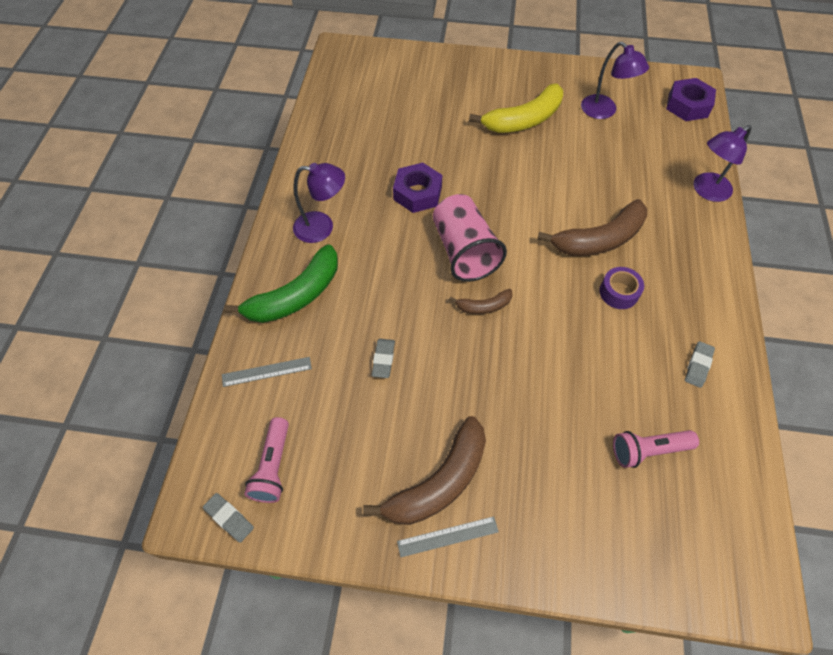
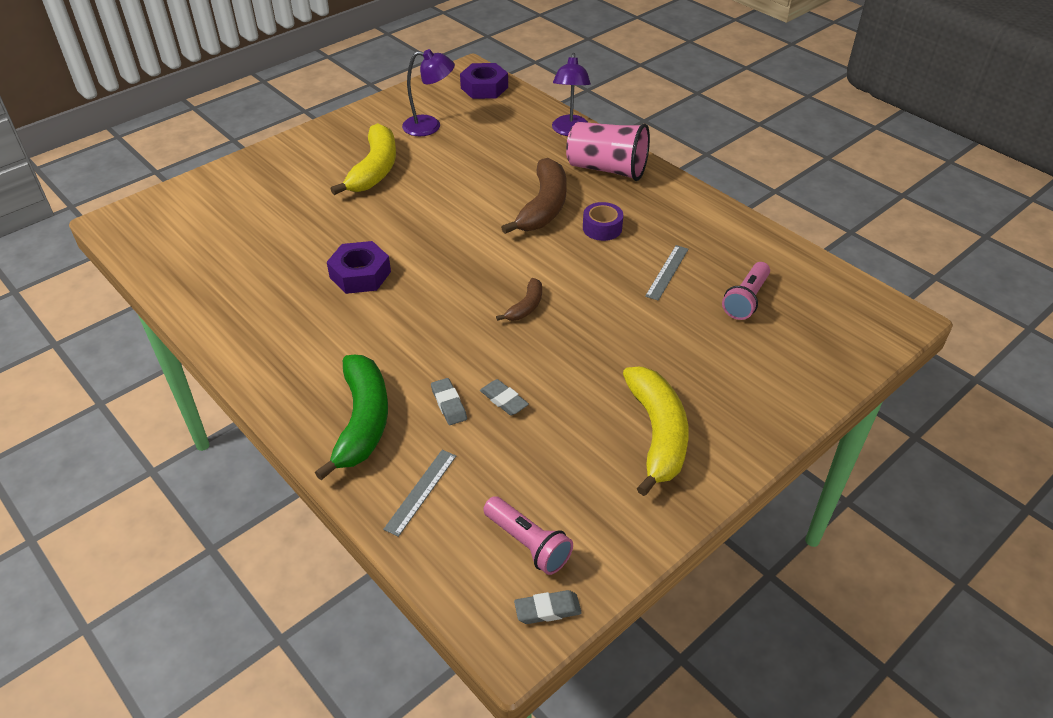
camera: 50 degrees left, 15 degrees down
(322, 227) = (310, 358): purple lamp -> none
(439, 482) = (657, 434): brown banana -> yellow banana
(448, 536) = (710, 458): grey ruler -> grey ruler (667, 272)
(464, 251) = (458, 284): pink cup -> pink cup (607, 169)
(698, 366) = (706, 231): grey eraser -> grey eraser (449, 404)

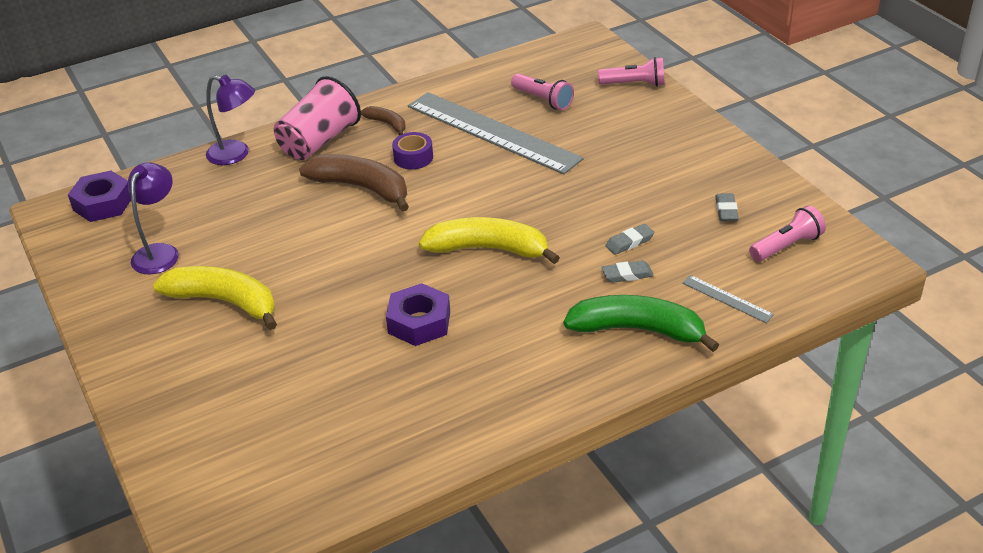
camera: 75 degrees left, 5 degrees down
(526, 306) = (510, 216): brown banana -> brown banana (387, 124)
(547, 609) = (847, 243): grey eraser -> grey eraser (726, 210)
(657, 434) = (685, 168): yellow banana -> yellow banana (488, 249)
(667, 272) = (492, 132): grey ruler -> grey ruler, size x2.48
(819, 371) = (634, 84): none -> pink flashlight

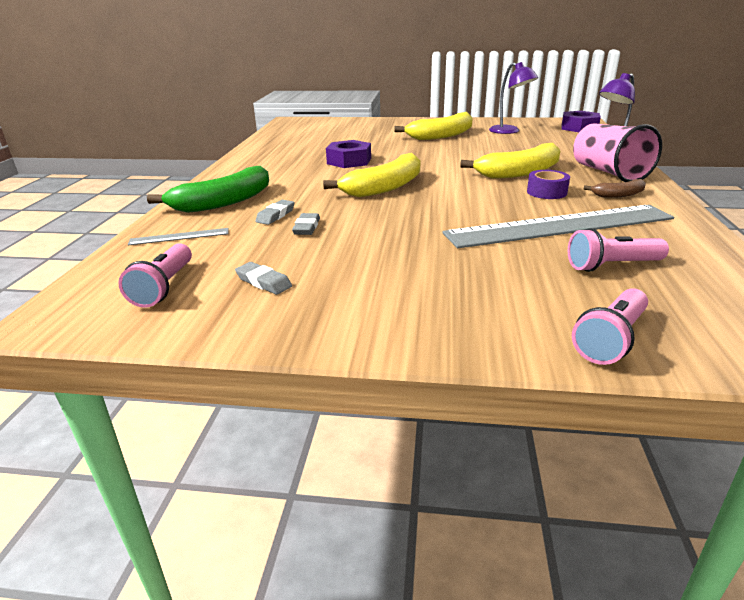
camera: 125 degrees right, 10 degrees down
(362, 188) = (519, 173): brown banana -> yellow banana

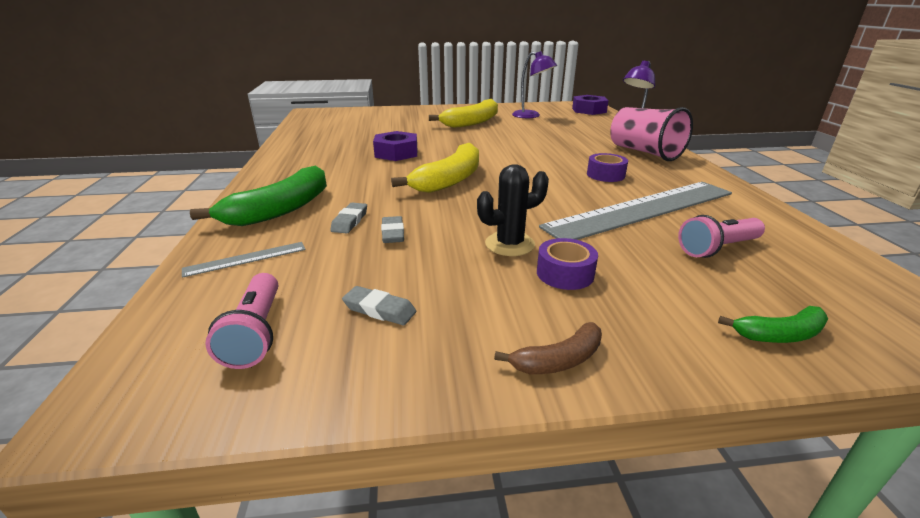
camera: 15 degrees left, 0 degrees up
(405, 244) = (509, 244): none -> black cactus
(440, 272) = (565, 273): none -> purple tape
(519, 173) = (568, 156): yellow banana -> none
(610, 339) = (779, 334): pink flashlight -> green banana
(619, 195) = (668, 173): brown banana -> brown banana (558, 360)

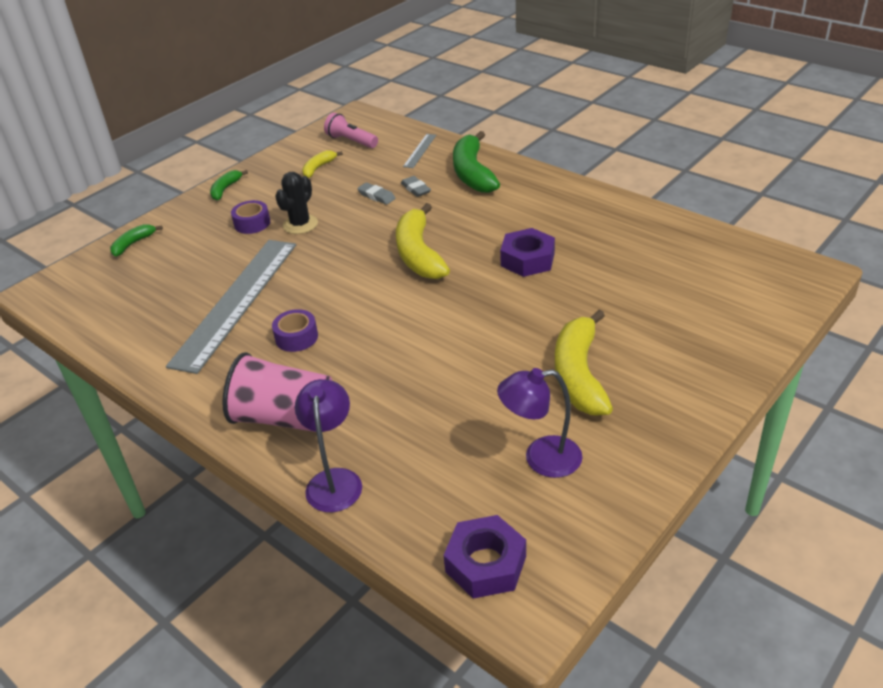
camera: 140 degrees right, 10 degrees up
(379, 310) = (318, 168): grey eraser -> yellow banana
(558, 360) = (225, 189): brown banana -> green banana
(717, 248) = (169, 287): pink flashlight -> none

